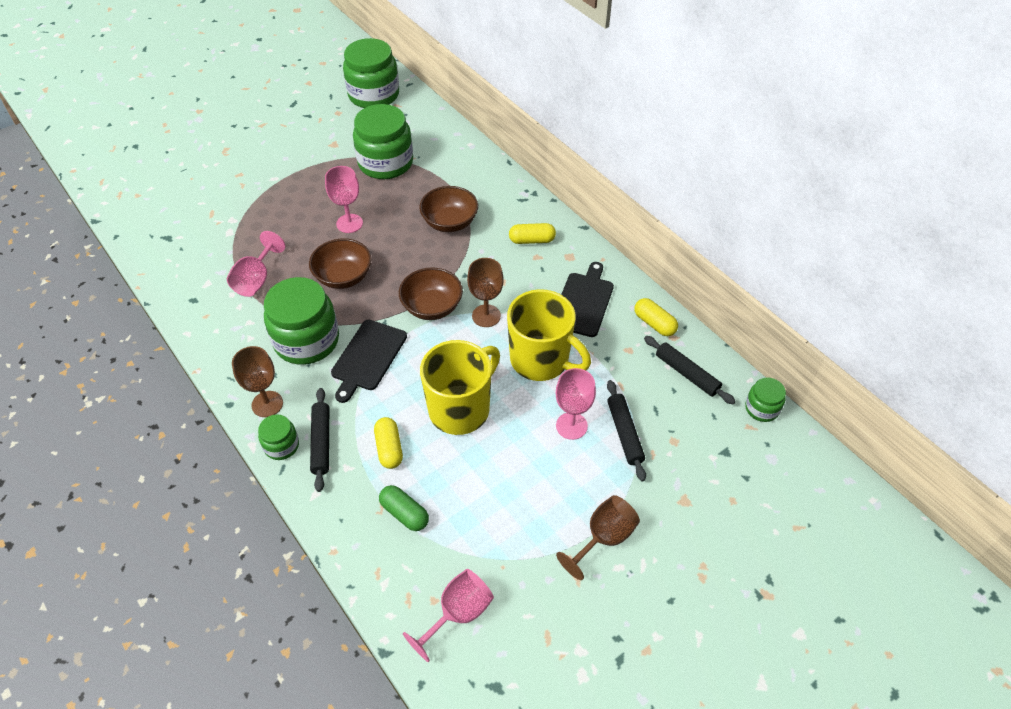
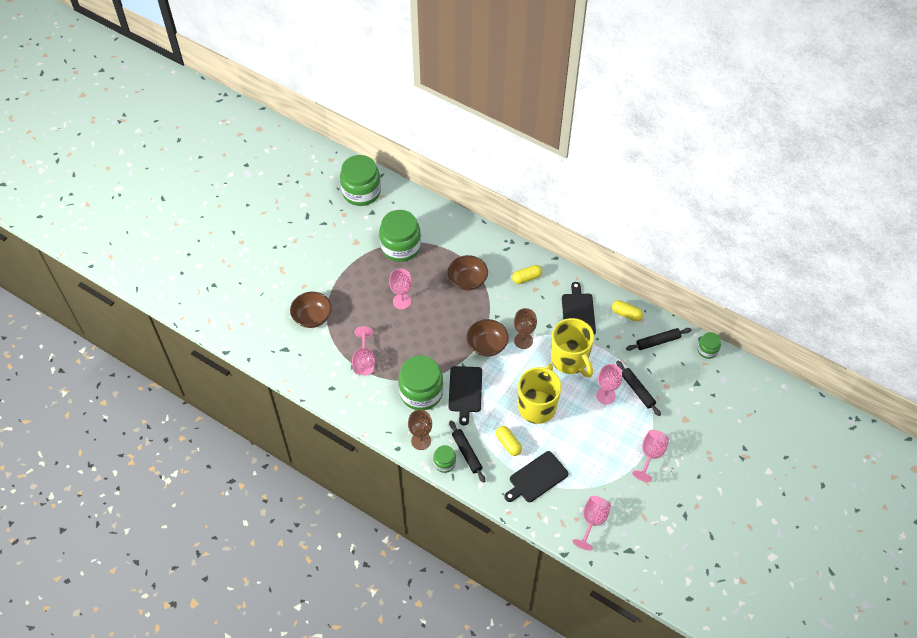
camera: 20 degrees left, 5 degrees up
(343, 277) = (420, 341): brown bowl -> brown bowl (312, 317)
(404, 513) = (536, 478): green capsule -> black cutting board
(541, 360) = (570, 360): yellow mug -> yellow mug turned 45 degrees clockwise
(603, 538) = (651, 455): brown goblet -> pink goblet
(687, 374) = (658, 341): black rolling pin -> black rolling pin turned 45 degrees counterclockwise

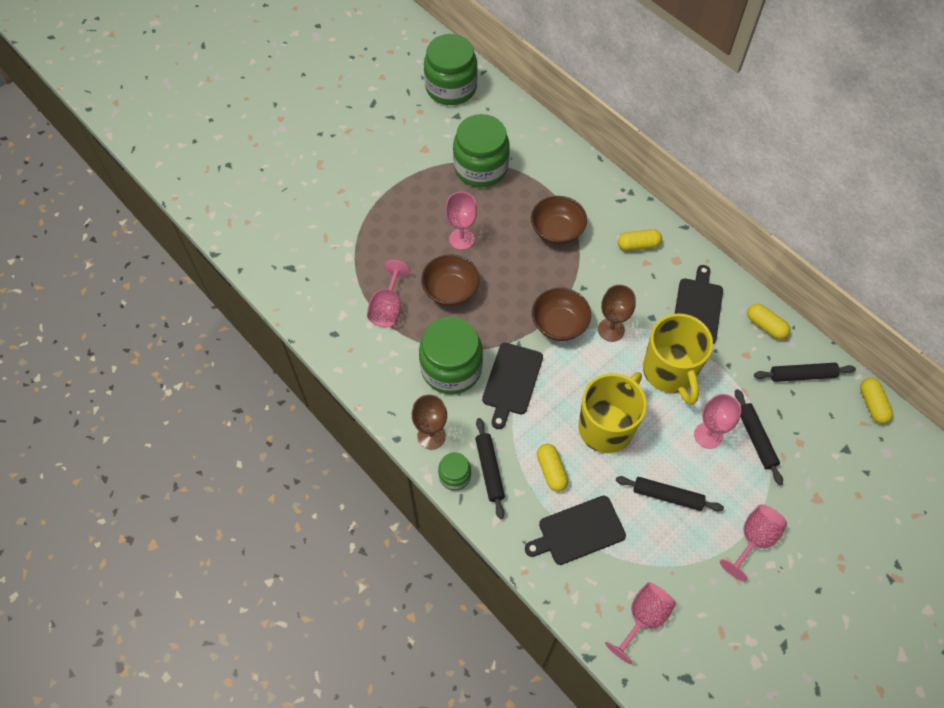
camera: 15 degrees right, 5 degrees up
(312, 317) = (338, 234): brown bowl -> brown bowl (450, 290)
(589, 441) = (667, 496): none -> black rolling pin
(707, 350) = (872, 404): green jar -> yellow capsule

